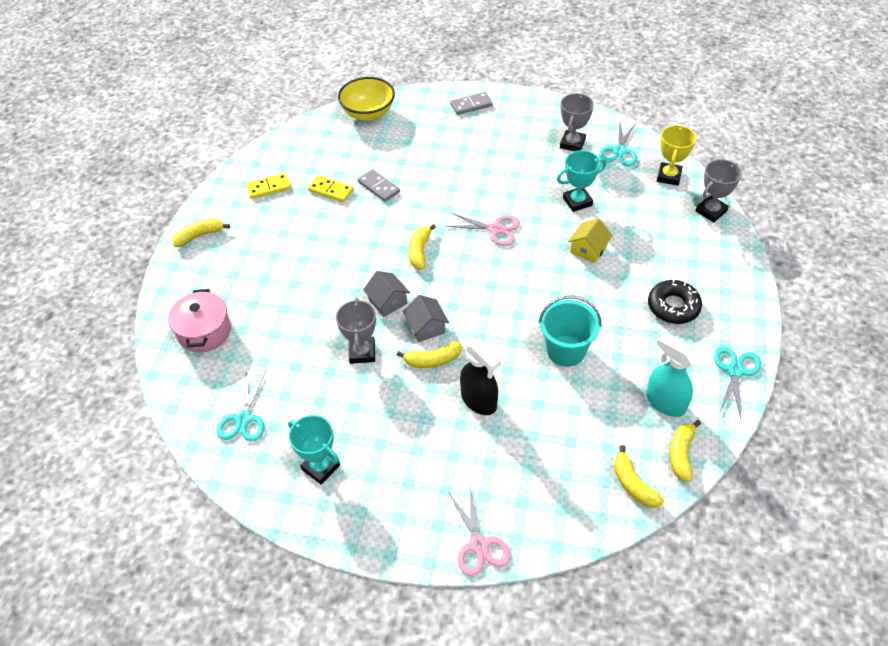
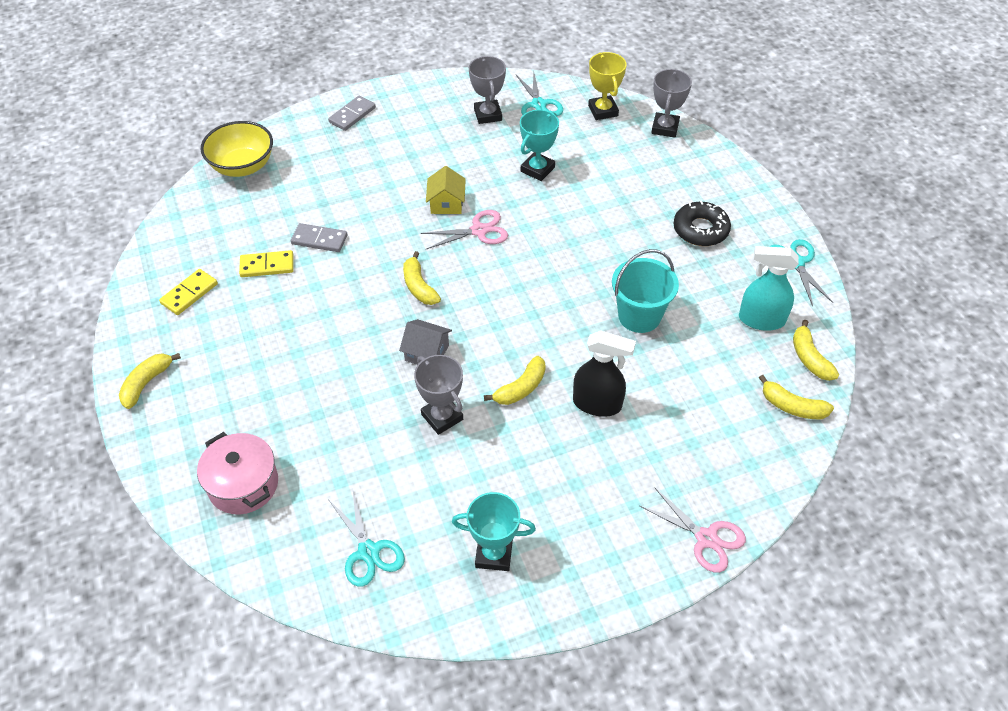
camera: 35 degrees left, 0 degrees up
(426, 327) = (488, 359): grey house -> none
(588, 249) = (584, 211): yellow house -> yellow house (446, 203)

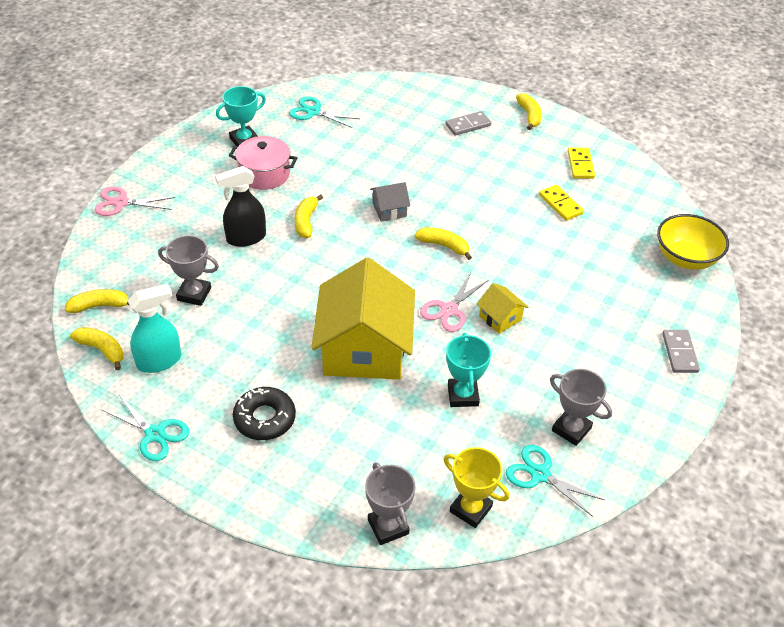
camera: 140 degrees right, 5 degrees down
(243, 484) = (413, 105): pink pot -> pink pot (264, 174)
(267, 266) = (560, 204): yellow domino -> yellow domino turned 75 degrees counterclockwise
(319, 240) = (552, 238): grey domino -> grey domino (468, 125)
(442, 417) = (340, 183): grey trophy -> grey trophy (194, 294)
(579, 238) = (364, 349): none -> yellow house
(639, 316) = (262, 311): turquoise bucket -> none

